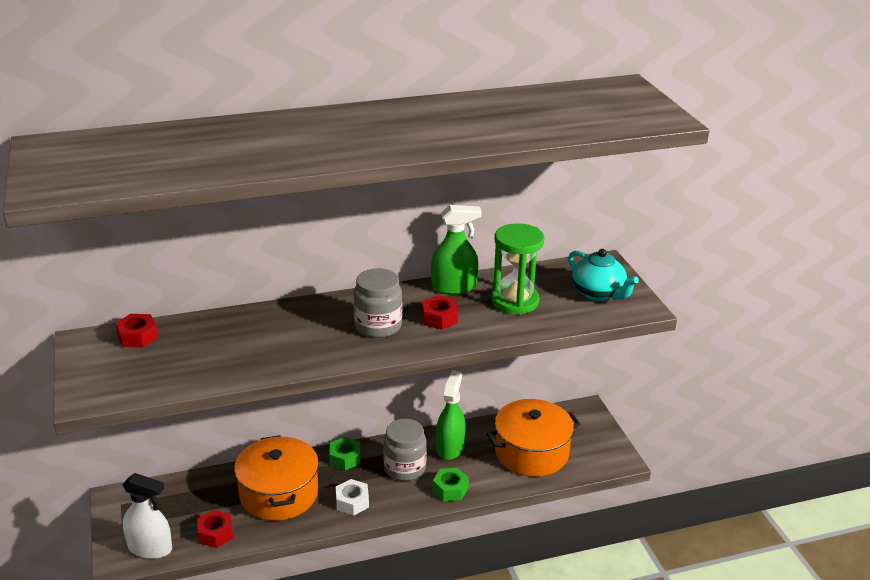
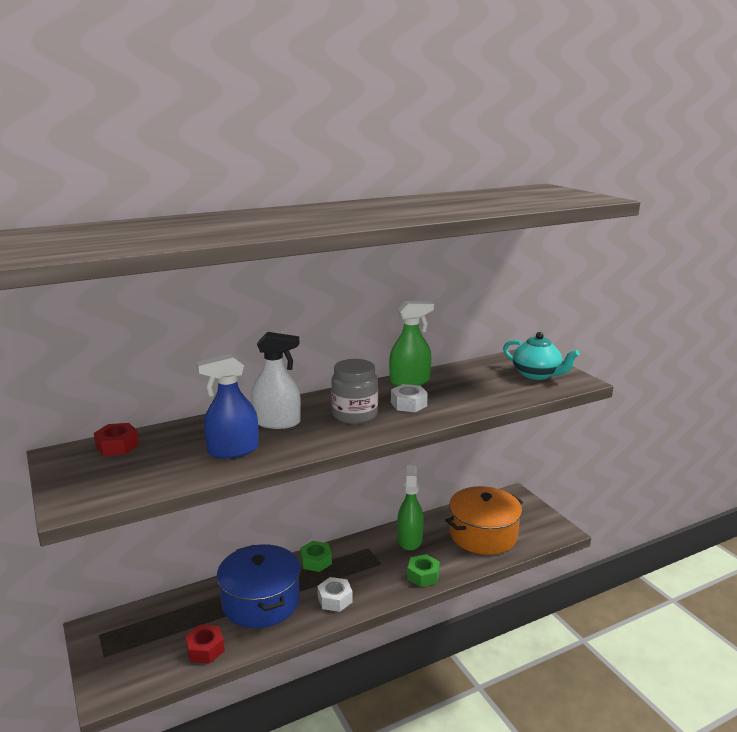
camera: 10 degrees left, 10 degrees down
(150, 548) = (138, 674): white spray bottle -> white spray bottle (277, 422)
(244, 355) = (233, 450): none -> blue spray bottle
(279, 493) = (261, 601): orange pot -> blue pot
(405, 468) = (374, 562): grey jar -> none
(439, 318) = (408, 404): red nut -> white nut
(515, 301) = (469, 386): green hourglass -> none

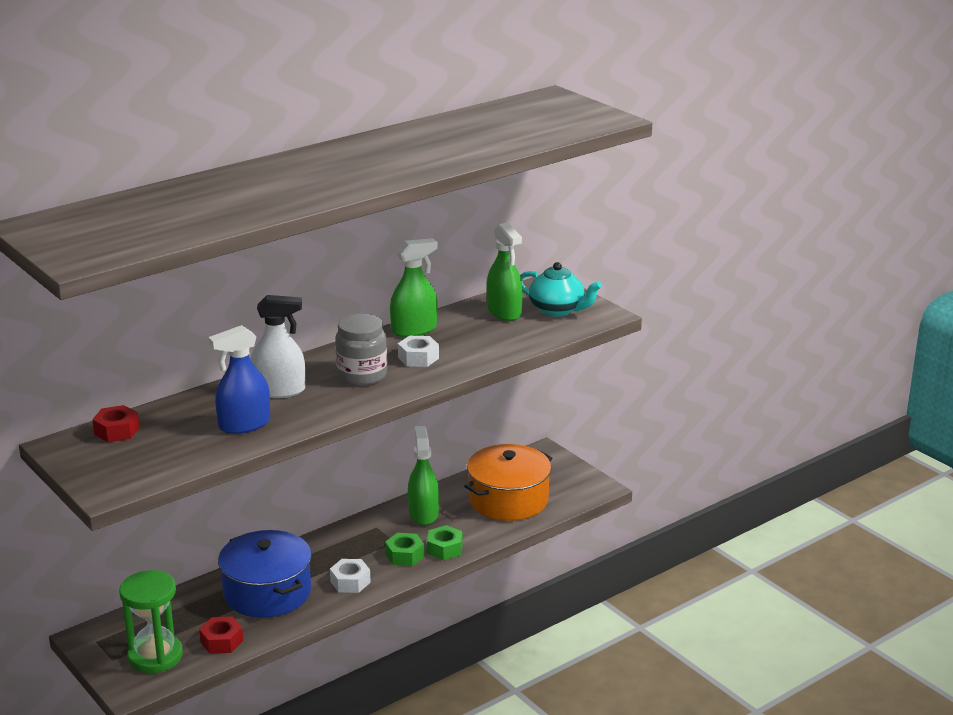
camera: 10 degrees left, 5 degrees up
(142, 658) = (155, 656): none -> green hourglass
(316, 561) = (318, 547): green nut -> green nut (405, 555)
(490, 373) = (504, 312): none -> green spray bottle

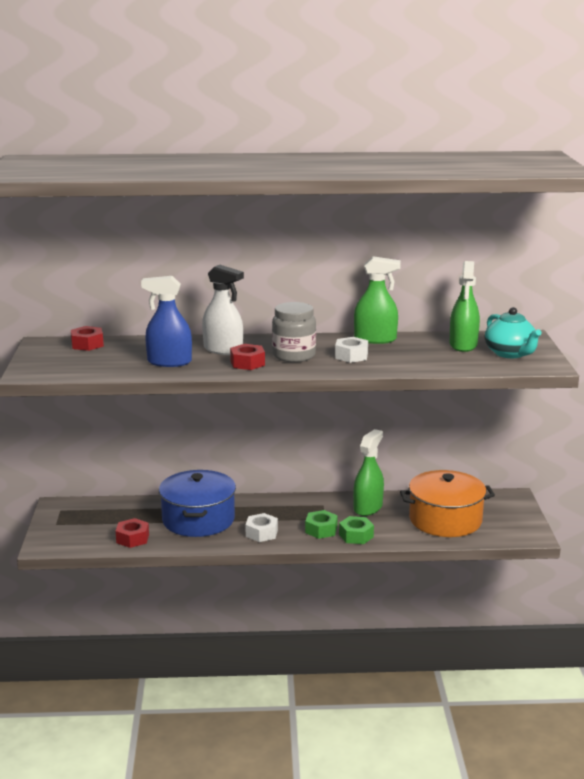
camera: 35 degrees right, 5 degrees down
(155, 656) = (82, 532): green hourglass -> none
(328, 400) = (247, 363): none -> red nut

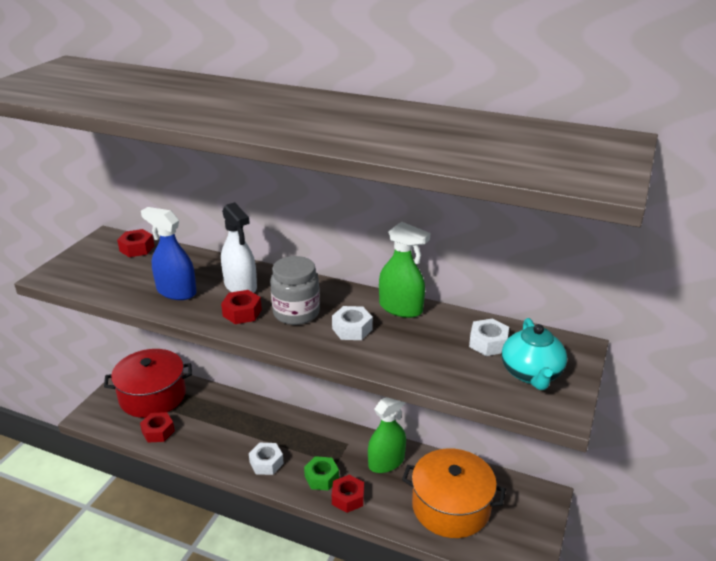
camera: 25 degrees right, 10 degrees up
(97, 517) = (152, 396): none -> red pot
(198, 519) = (227, 426): blue pot -> none
(356, 536) = (348, 498): green nut -> red nut
(463, 345) = (488, 343): green spray bottle -> white nut

